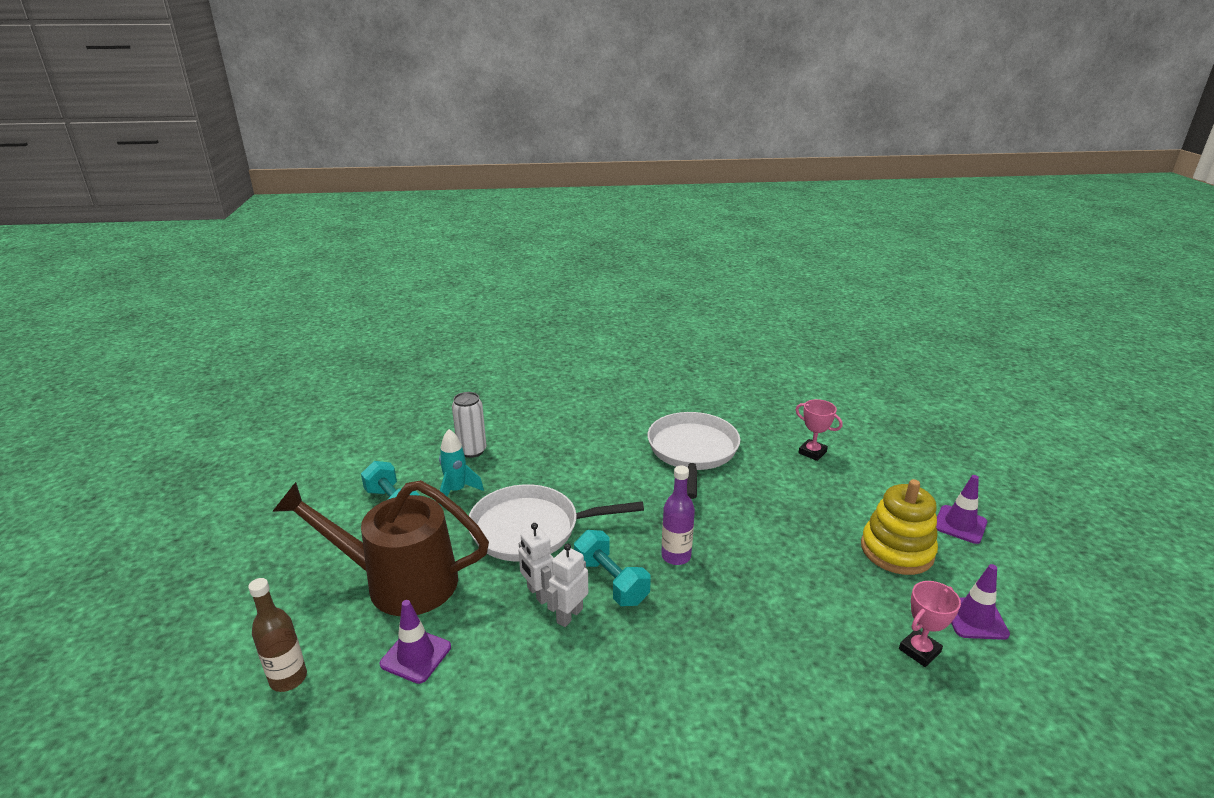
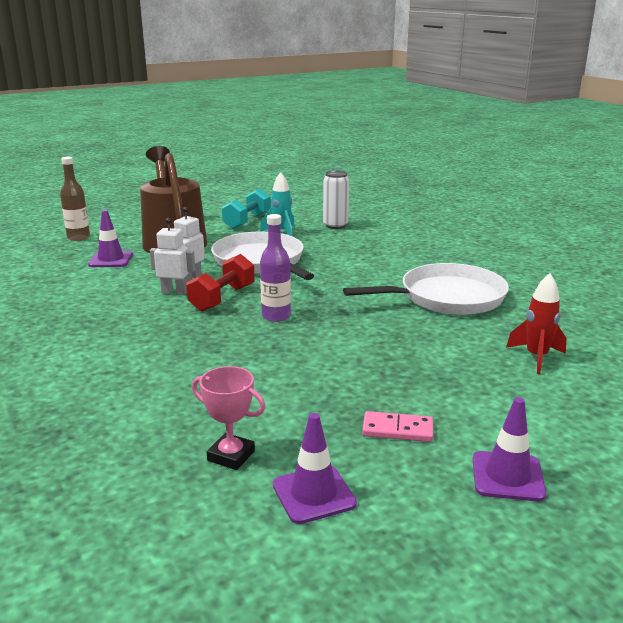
camera: 65 degrees right, 5 degrees down
(611, 582) = (222, 298): turquoise dumbbell -> red dumbbell
(812, 452) = (536, 357): pink trophy -> red rocket
(897, 550) = (397, 430): yellow stacking toy -> pink domino

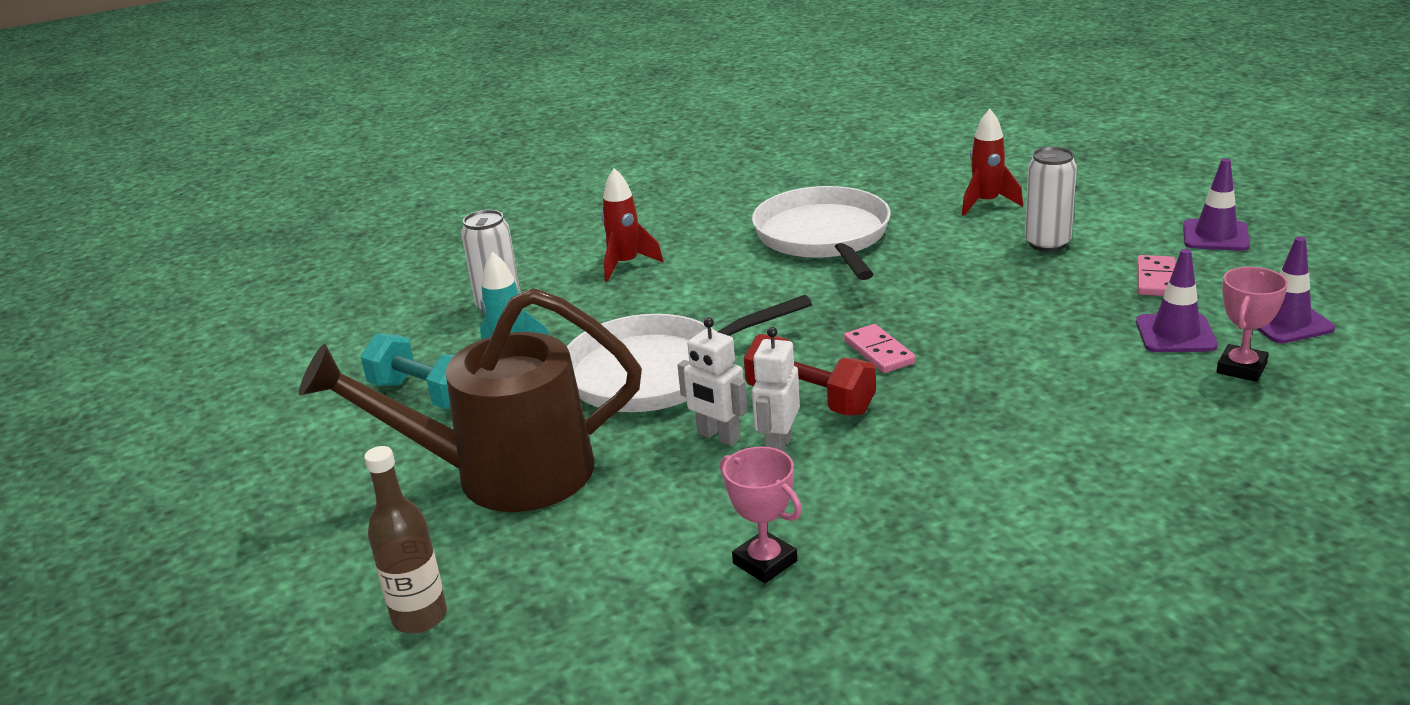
camera: 80 degrees left, 5 degrees up
(75, 292) = (765, 562): none -> pink trophy
(111, 260) = (592, 543): purple traffic cone -> purple traffic cone (1175, 334)
(276, 316) = (879, 352): purple bottle -> pink domino
(390, 247) = (626, 265): none -> red rocket
(460, 381) = (1047, 243): none -> white can

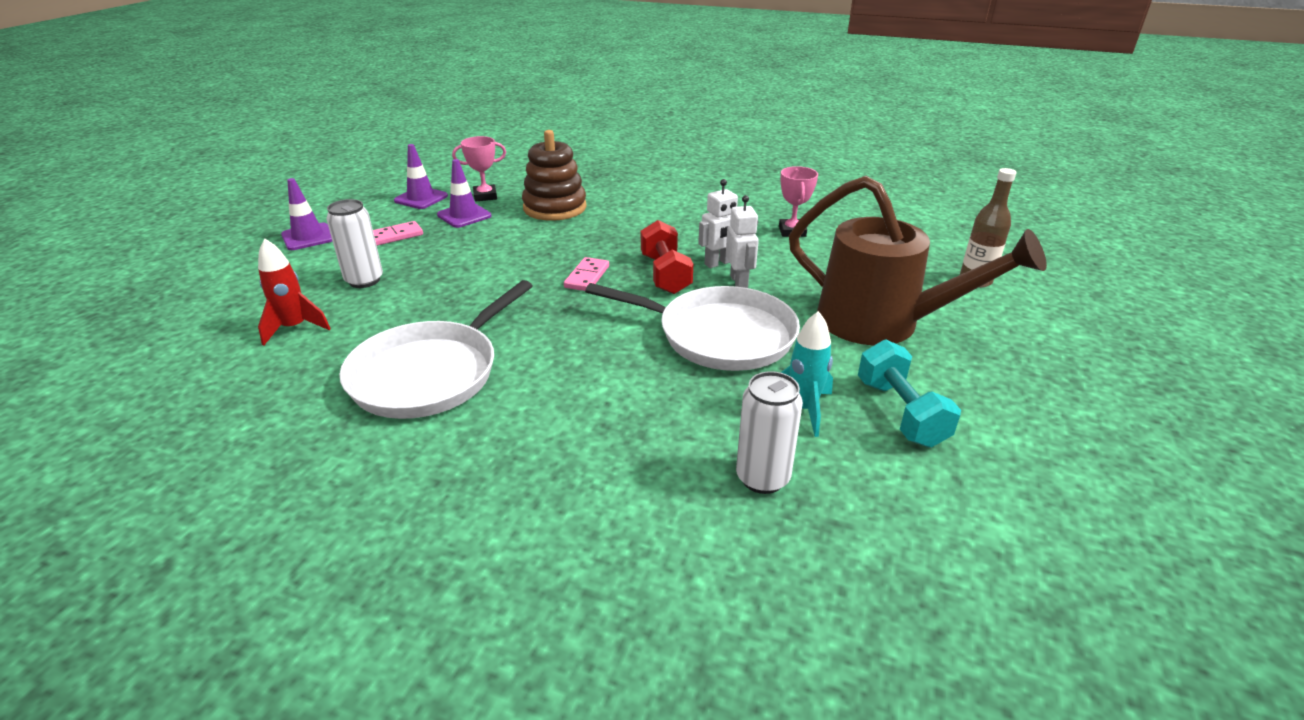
camera: 140 degrees left, 5 degrees up
(626, 265) = (597, 454): red rocket -> none
(1124, 405) = (555, 208): none -> brown stacking toy

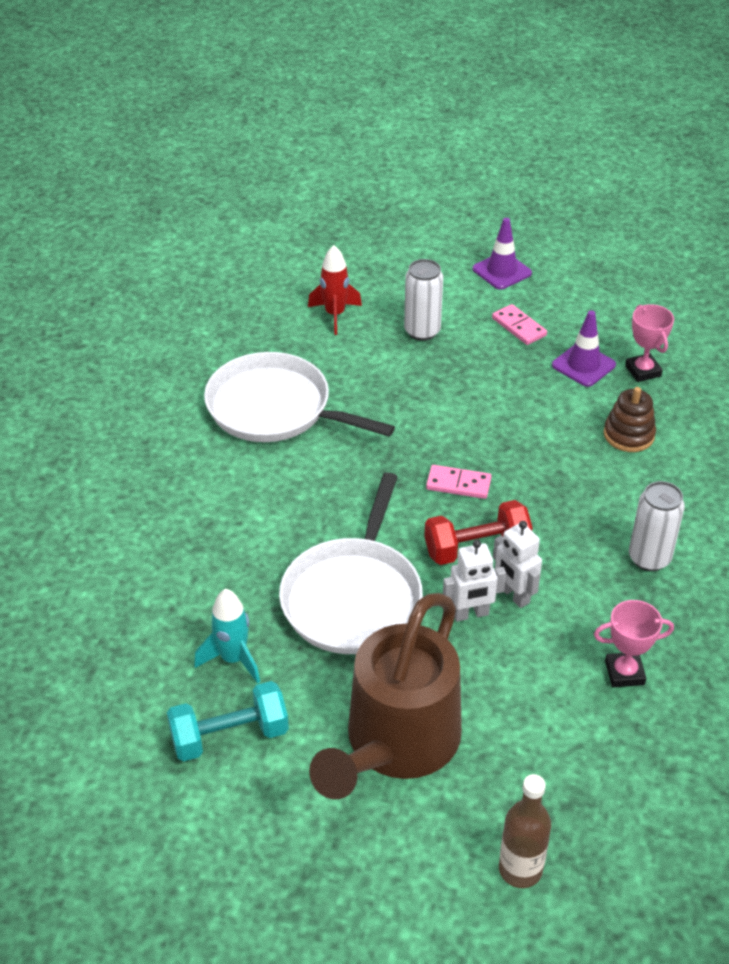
camera: 85 degrees right, 10 degrees up
(421, 198) = (619, 322): purple traffic cone -> none
(555, 208) = (628, 435): brown stacking toy -> brown stacking toy, size x0.64
(762, 478) = (142, 626): white can -> white can (649, 558)

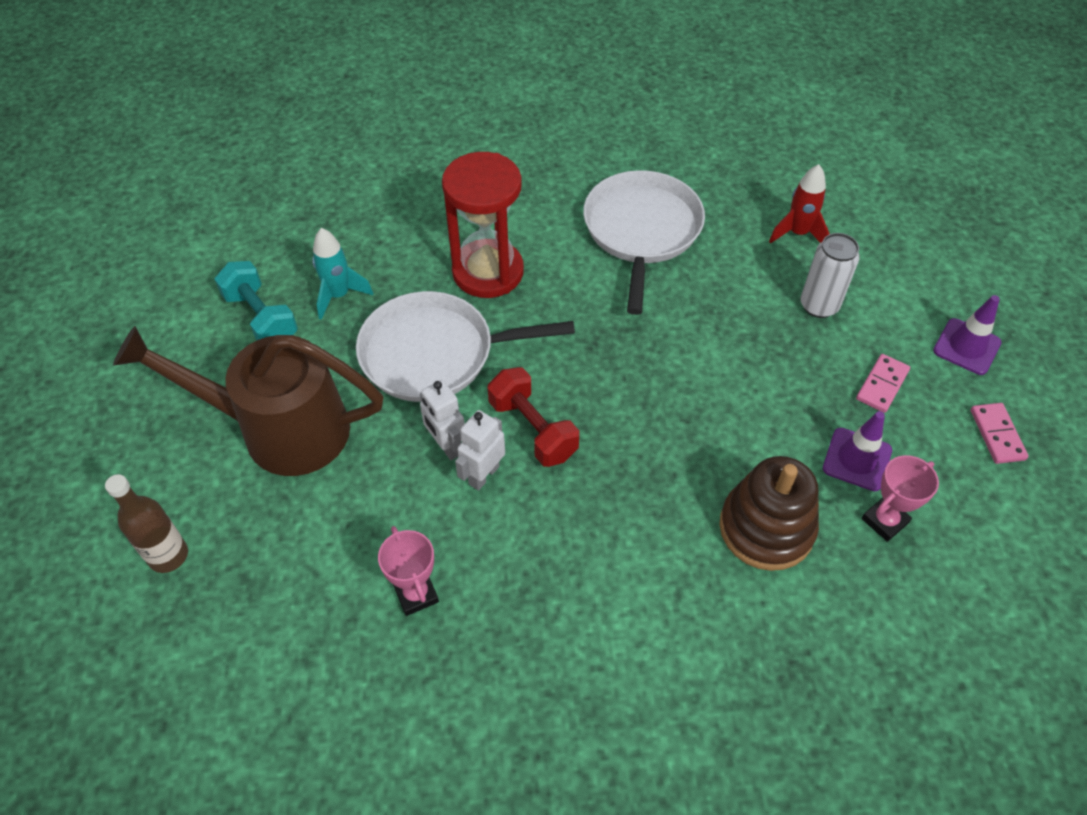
camera: 70 degrees right, 10 degrees up
(266, 531) = (488, 272): none -> red hourglass
(458, 484) = (612, 393): pink domino -> pink domino (997, 435)
(628, 435) = (766, 528): brown stacking toy -> brown stacking toy, size x1.57
(649, 558) = (583, 586): white can -> none

